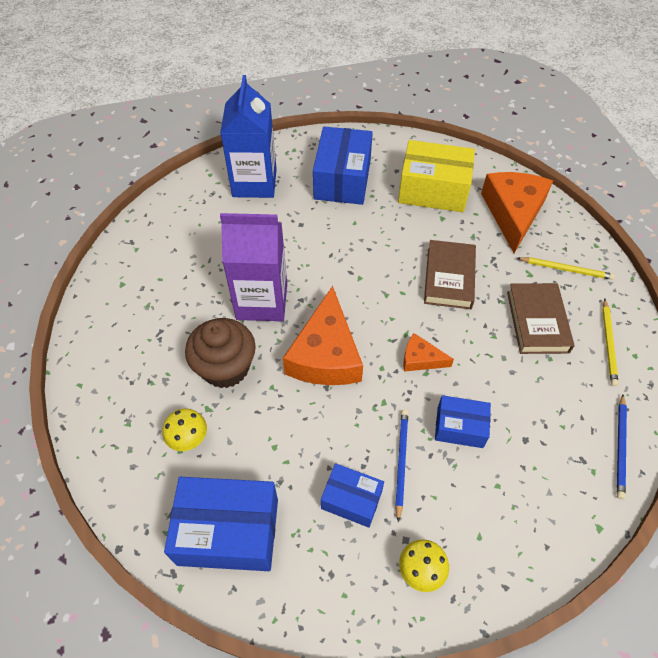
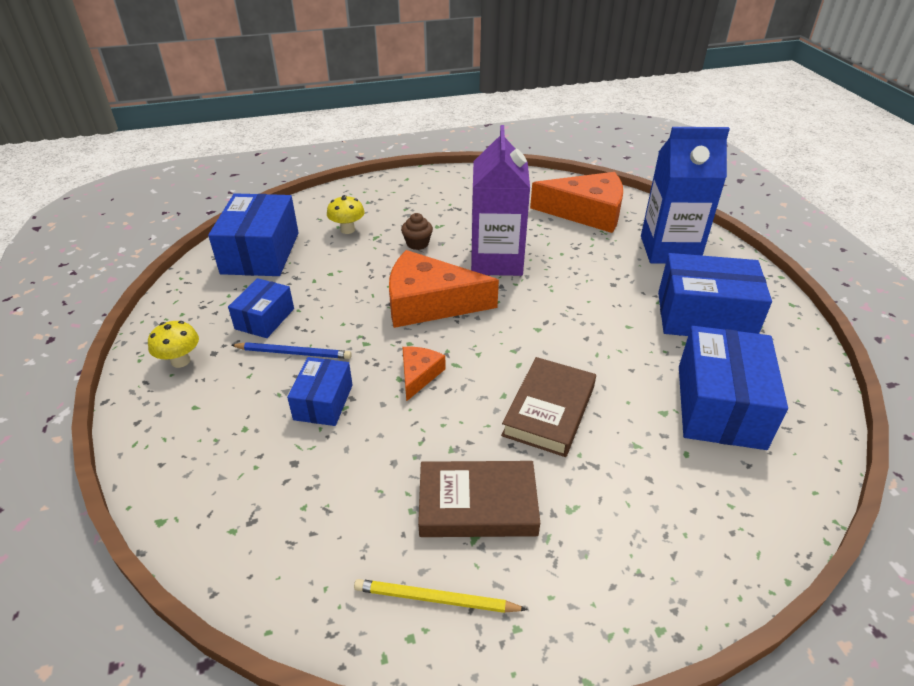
camera: 90 degrees right, 15 degrees down
(225, 367) = (417, 243): brown cupcake -> brown cupcake, size x0.49
(433, 190) = (720, 406): yellow box -> blue box
(449, 278) = (549, 410): brown book -> brown book turned 75 degrees counterclockwise
(513, 213) = (704, 505): orange cheese -> orange cheese (587, 212)
(565, 269) = (589, 564): yellow pencil -> none
(620, 447) = (257, 573): blue pencil -> none

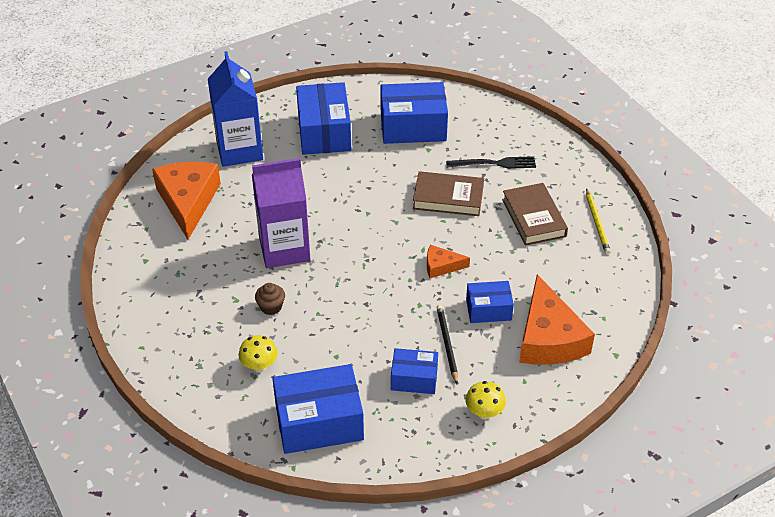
camera: 105 degrees left, 5 degrees up
(293, 353) = (447, 344): blue pencil -> black pencil
(429, 303) = (357, 279): orange cheese -> orange cheese (548, 338)
(621, 488) = (495, 163): none -> black fork

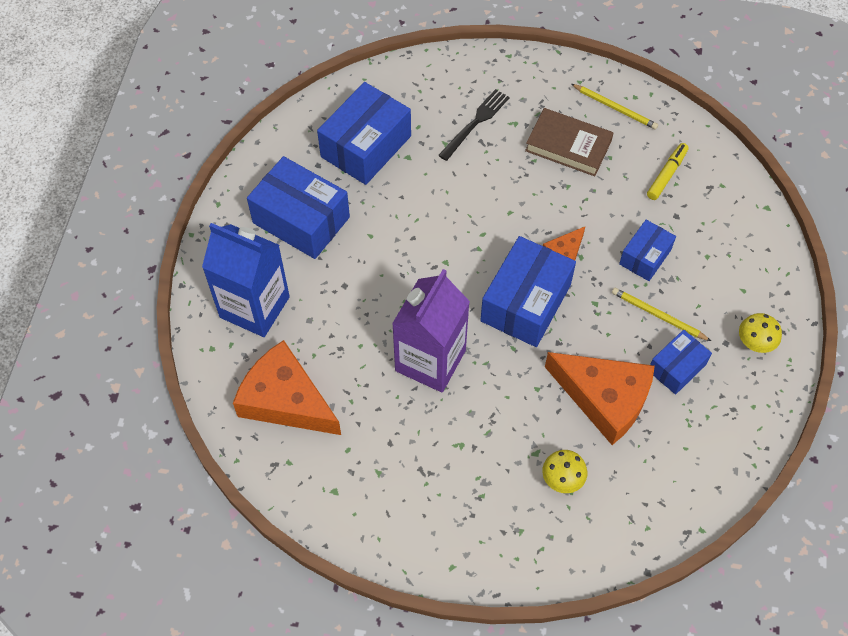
camera: 50 degrees left, 15 degrees up
(271, 307) = (496, 421): brown cupcake -> none
(319, 422) = (667, 475): blue box -> blue box (526, 303)
(447, 344) = (658, 316): black pencil -> yellow pencil
(448, 198) = (485, 188): brown book -> none
(548, 338) = (712, 239): orange cheese -> orange cheese (604, 398)
(574, 282) = (666, 174): none -> yellow marker

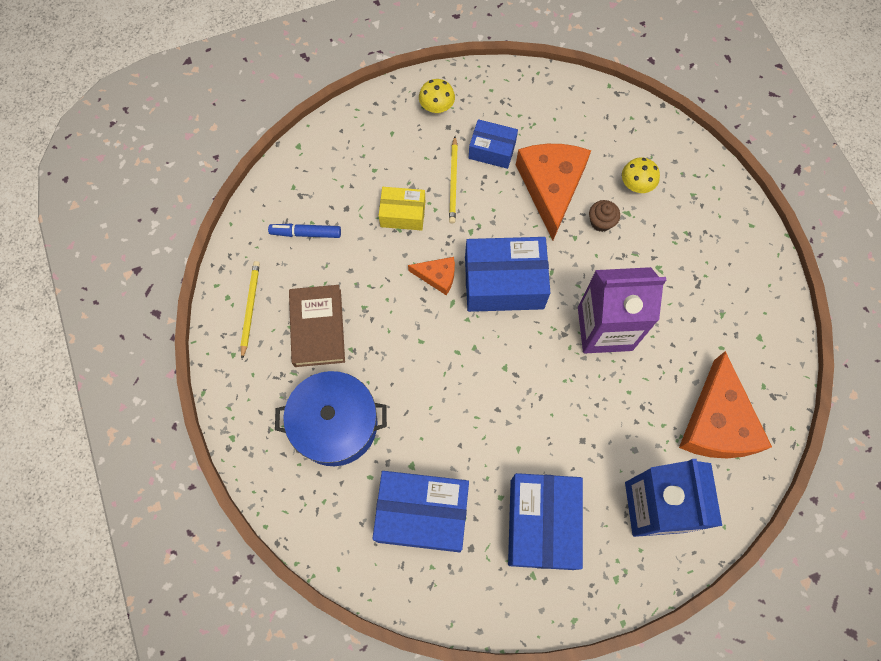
camera: 120 degrees left, 10 degrees up
(475, 123) = (335, 424): black fork -> blue pot
(540, 422) = (601, 222): none -> brown cupcake
(645, 257) = (403, 214): blue box -> yellow box
(666, 174) = (306, 233): yellow marker -> blue marker

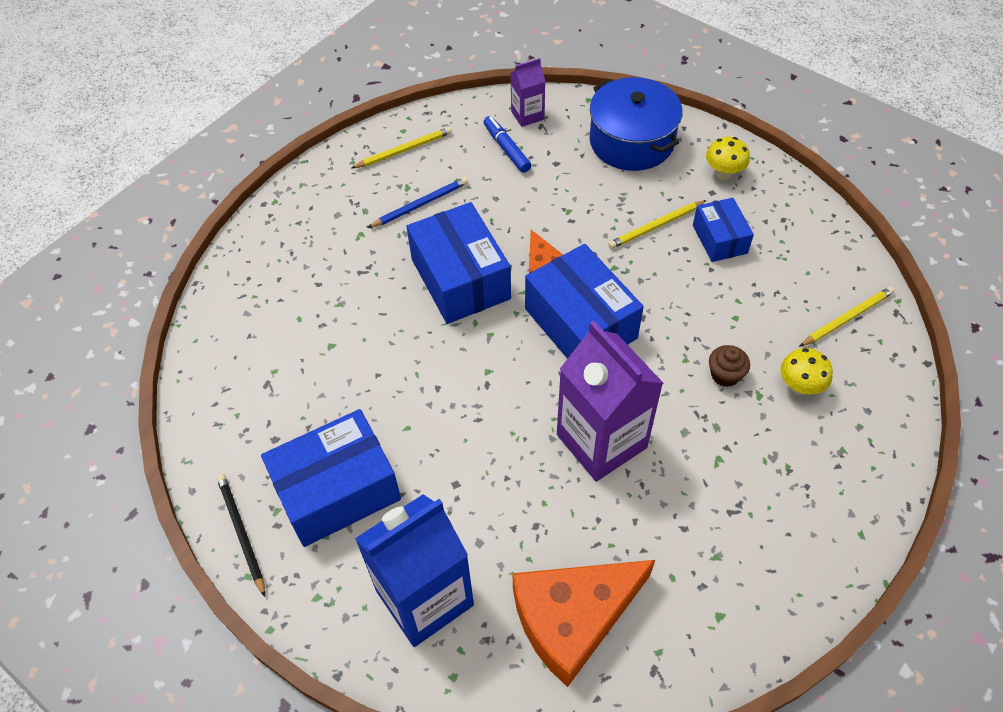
camera: 60 degrees right, 15 degrees down
(282, 198) = (527, 115): none -> purple carton
(317, 328) = (420, 204): brown book -> blue pencil
(335, 424) = (334, 266): blue pot -> blue pot (631, 141)
(403, 214) = (586, 206): yellow box -> none
(422, 514) = (287, 379): blue box -> blue box (460, 279)
(537, 609) = (241, 533): none -> black pencil
(551, 187) = (725, 309): orange cheese -> none
(603, 123) = (847, 318): none -> yellow pencil

